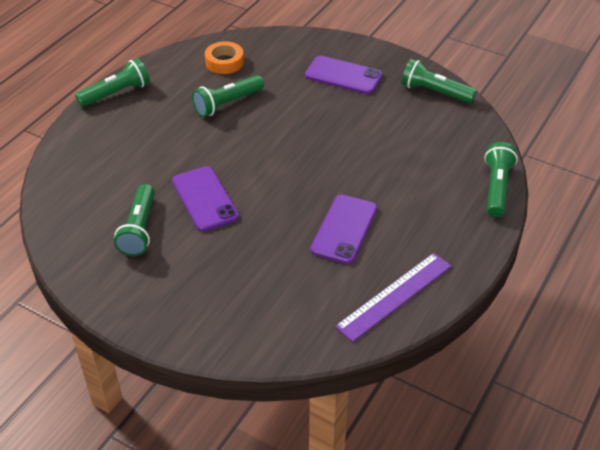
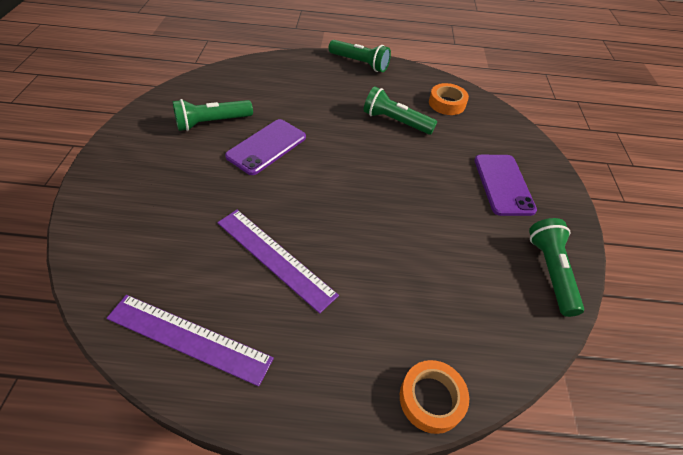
camera: 60 degrees right, 5 degrees up
(344, 229) = (275, 257): purple phone -> purple ruler
(496, 188) = (431, 399): green flashlight -> orange tape

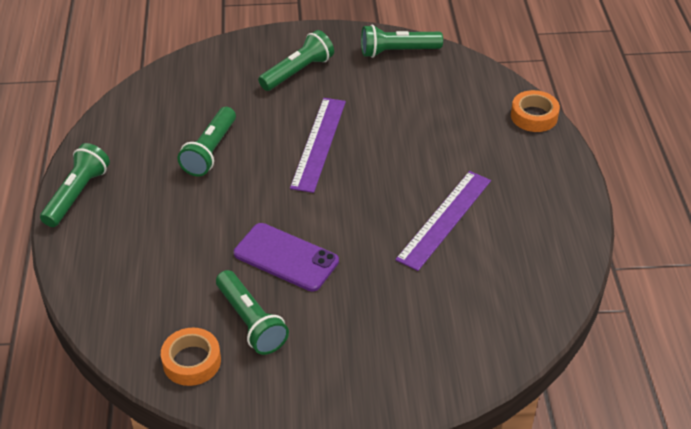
camera: 95 degrees left, 5 degrees down
(189, 338) = (545, 256): purple ruler -> purple ruler (318, 143)
(447, 103) = (163, 109): orange tape -> orange tape (191, 361)
(503, 184) = (298, 72): purple phone -> green flashlight

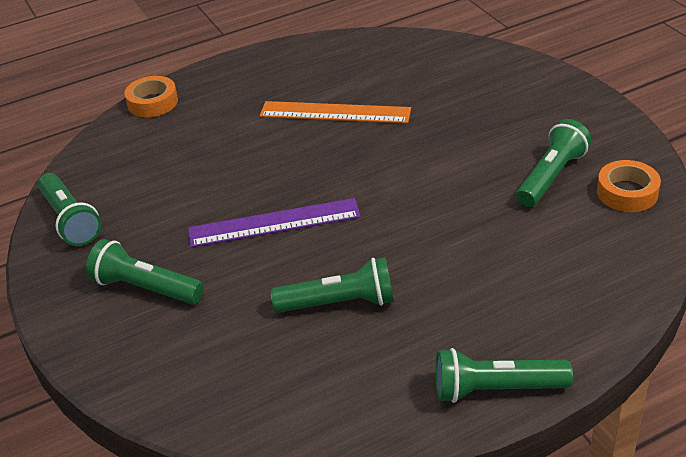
camera: 110 degrees left, 5 degrees down
(286, 257) = (457, 185): purple phone -> none
(444, 219) = (335, 113): purple ruler -> orange ruler

